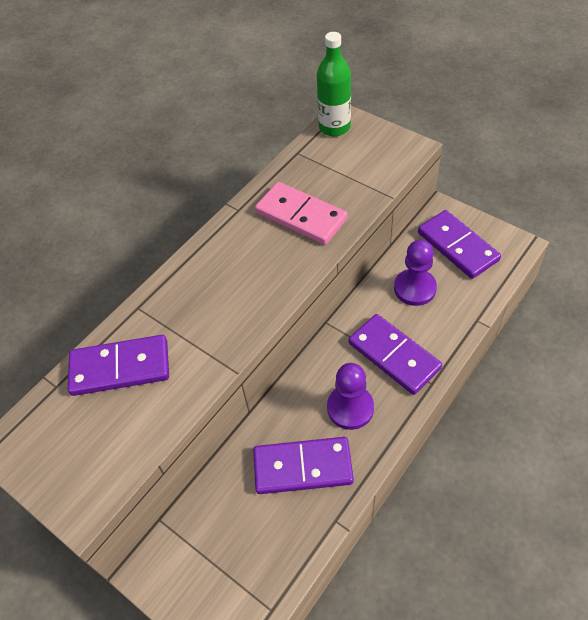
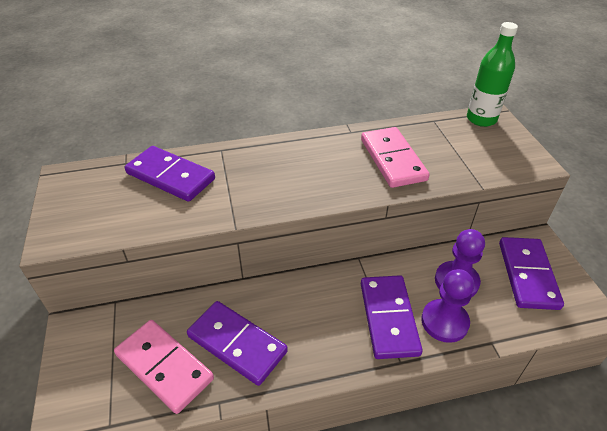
camera: 35 degrees right, 10 degrees down
(264, 532) = (164, 367): none -> pink domino
(350, 408) = (315, 330): purple pawn -> purple pawn (444, 322)

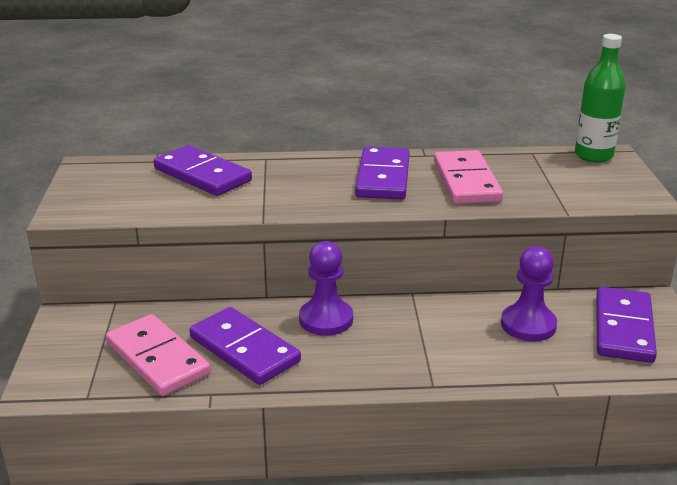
camera: 10 degrees right, 15 degrees down
(389, 318) = (431, 347): purple domino -> purple domino (383, 177)
(444, 322) = (500, 358): purple pawn -> purple pawn (326, 319)

